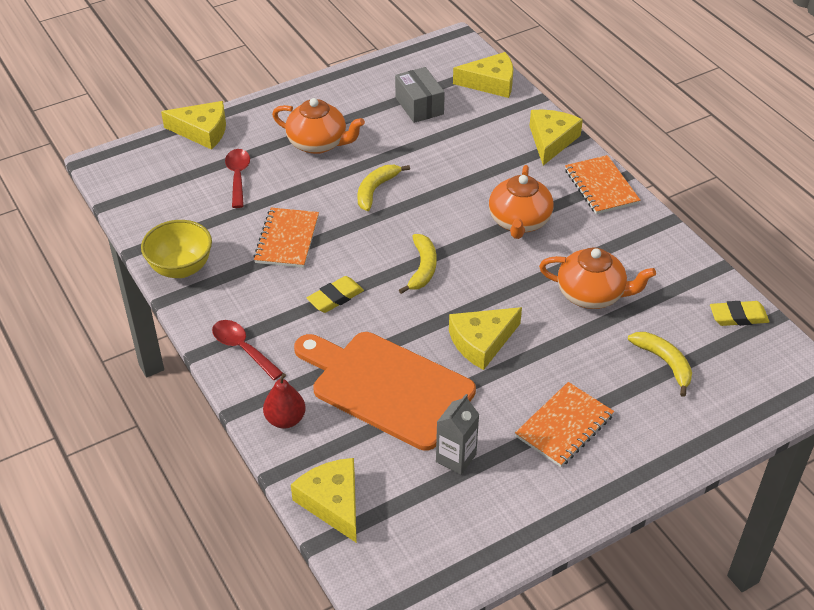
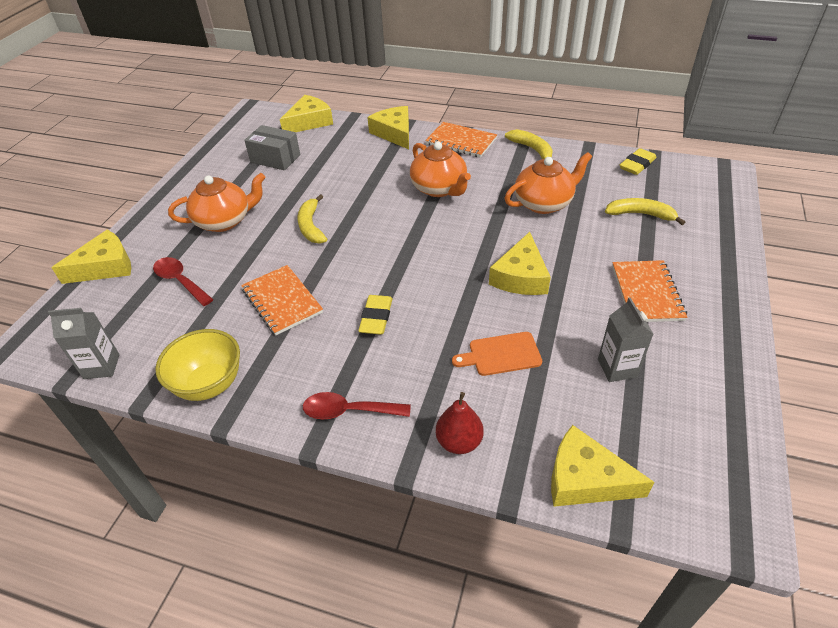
camera: 40 degrees left, 0 degrees up
(132, 210) = (102, 366): none -> grey carton
(387, 387) = (501, 354): orange cutting board -> orange cutting board, size x0.45
(422, 268) = (414, 256): yellow banana -> yellow banana (532, 149)

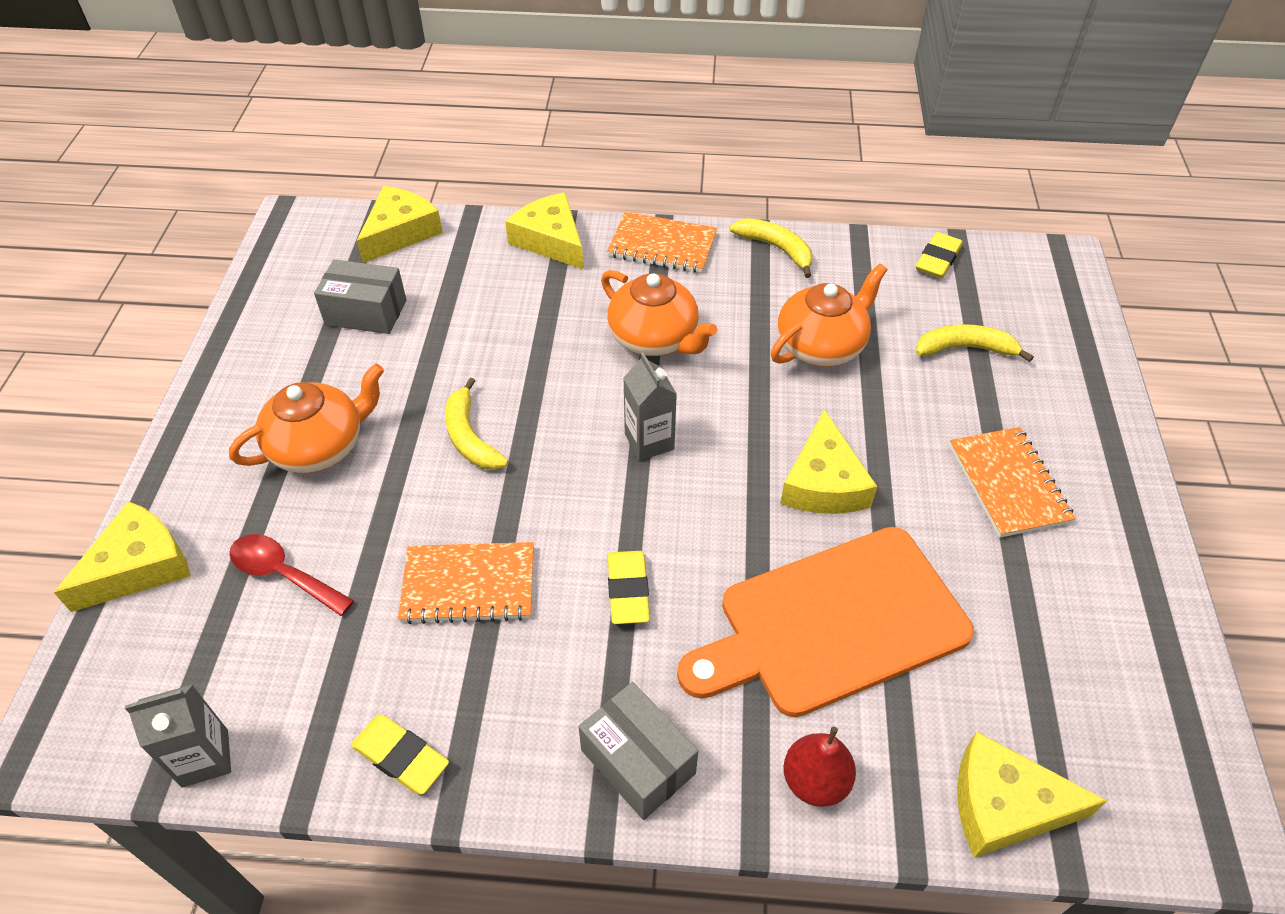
camera: 15 degrees left, 5 degrees up
(209, 384) = (401, 757): yellow bowl -> yellow eraser
(282, 301) = (468, 585): orange notebook -> orange notebook turned 45 degrees counterclockwise
(349, 411) = (638, 762): red spoon -> grey box
(501, 354) = (833, 623): orange cutting board -> orange cutting board, size x2.23
(617, 368) = (1000, 617): grey carton -> grey carton (649, 441)

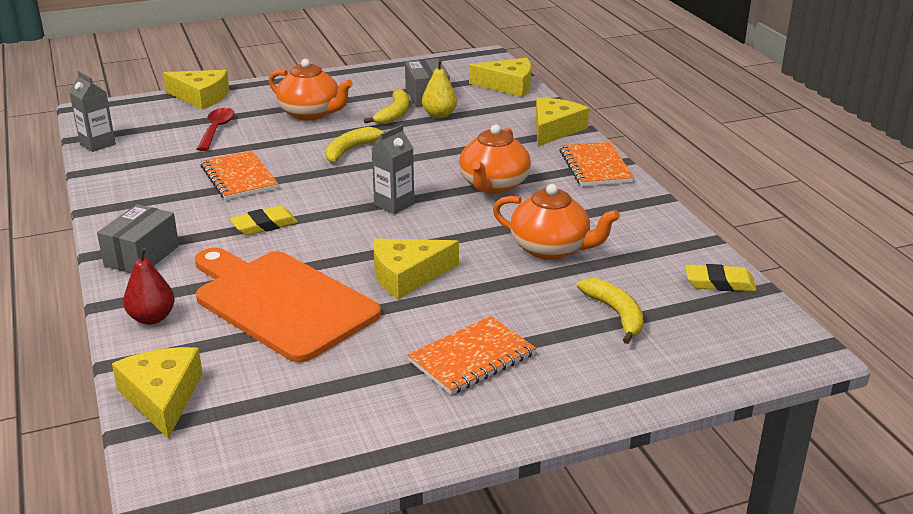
camera: 65 degrees right, 20 degrees down
(401, 757) = (117, 189): yellow eraser -> none
(434, 320) = (439, 115): none -> yellow pear
(776, 249) = (644, 209): yellow banana -> yellow banana (394, 114)

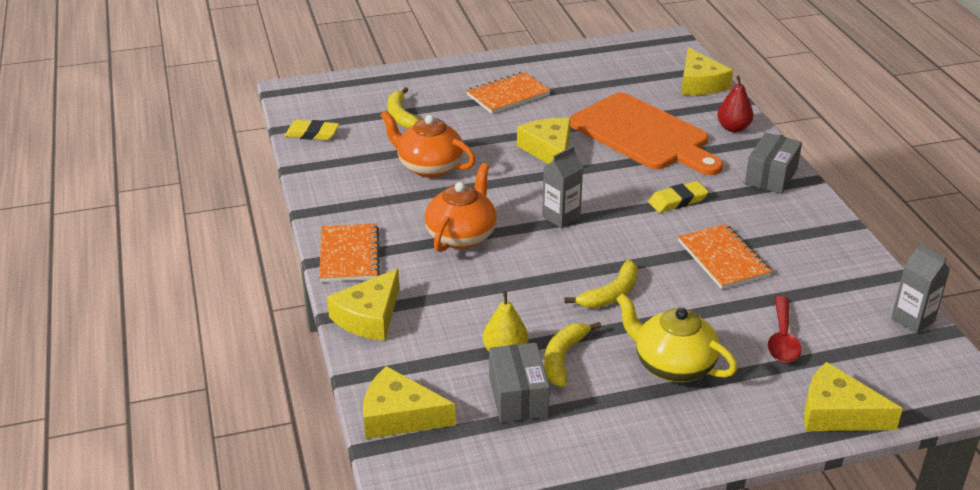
camera: 175 degrees left, 5 degrees up
(311, 113) = (672, 365): orange teapot -> yellow teapot
(407, 275) = (549, 150): yellow cheese -> yellow cheese turned 90 degrees counterclockwise

